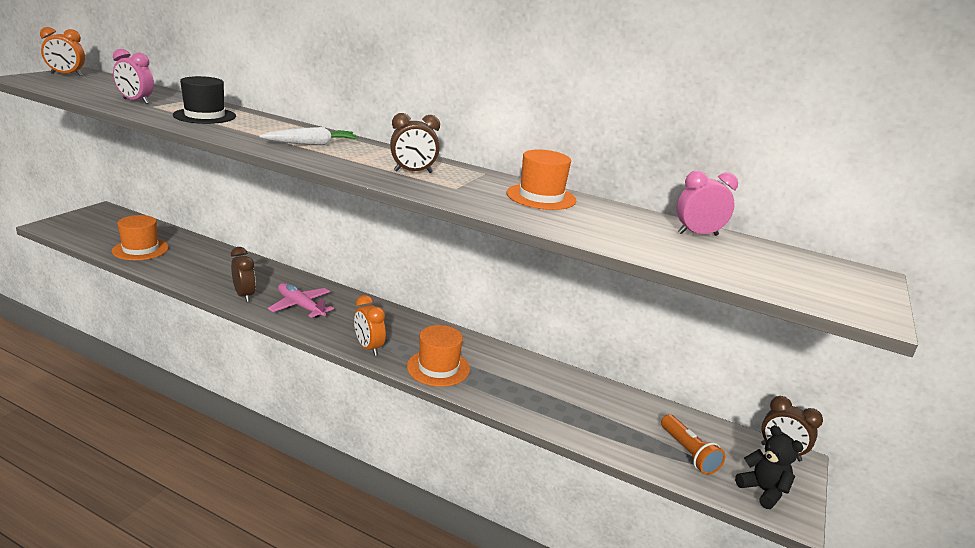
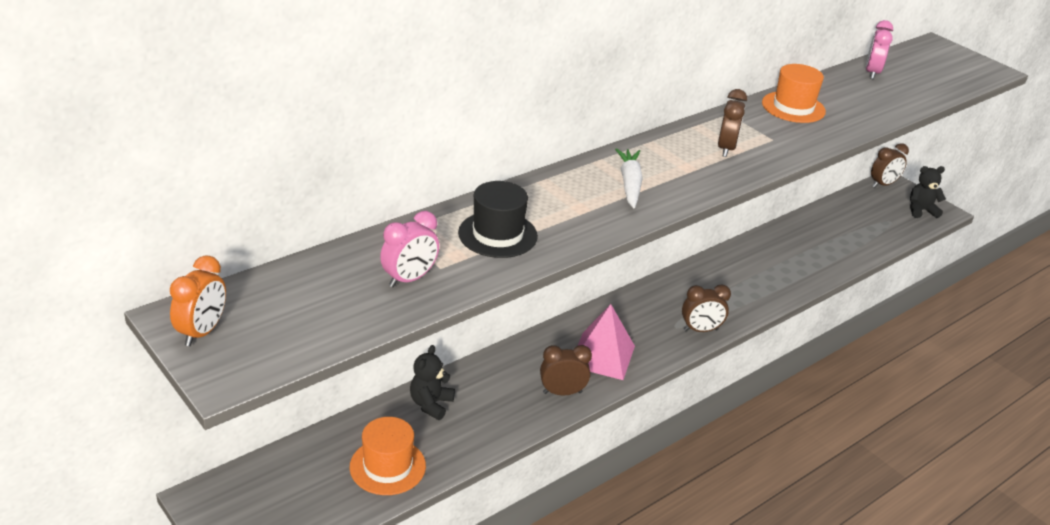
camera: 65 degrees left, 10 degrees up
(210, 254) = (431, 404): none -> black teddy bear
(301, 306) = (602, 356): pink plane -> pink pyramid
(368, 348) = (700, 330): orange clock -> brown clock
(438, 368) = (745, 299): orange hat -> none
(688, 453) = (879, 221): orange flashlight -> none

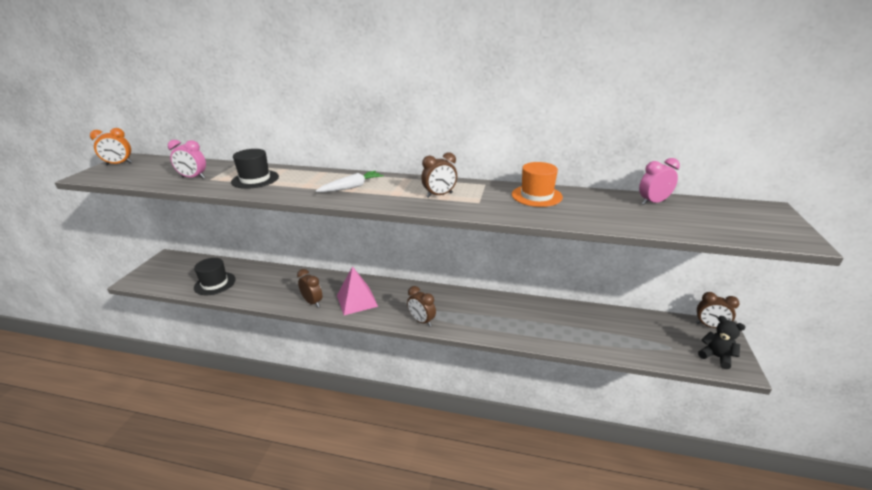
camera: 55 degrees right, 5 degrees down
(387, 466) = (215, 283): orange hat -> black hat
(431, 404) = (268, 274): black teddy bear -> none

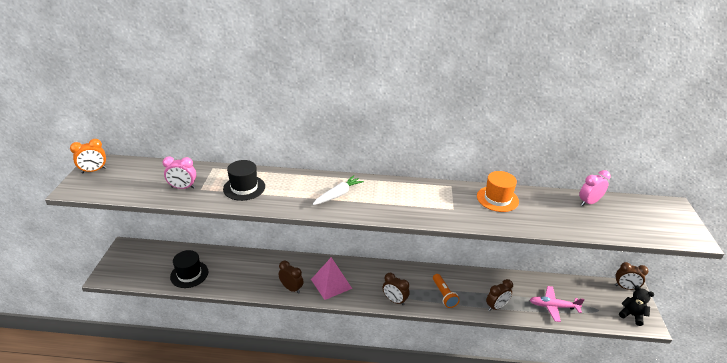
camera: 10 degrees left, 5 degrees up
(439, 195) = (417, 201): brown clock -> brown clock (496, 306)
(480, 319) = (444, 295): none -> orange flashlight
(613, 340) = (553, 306): none -> pink plane

